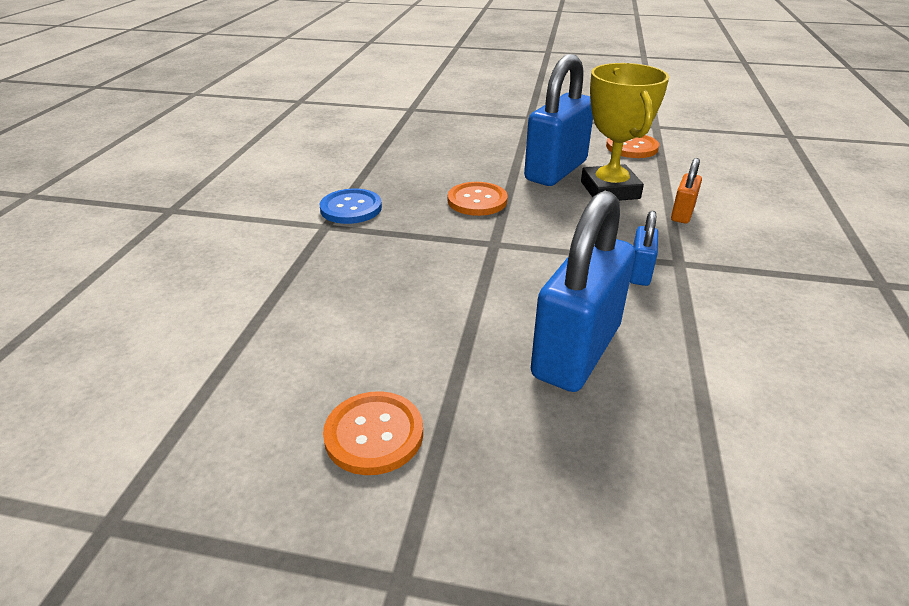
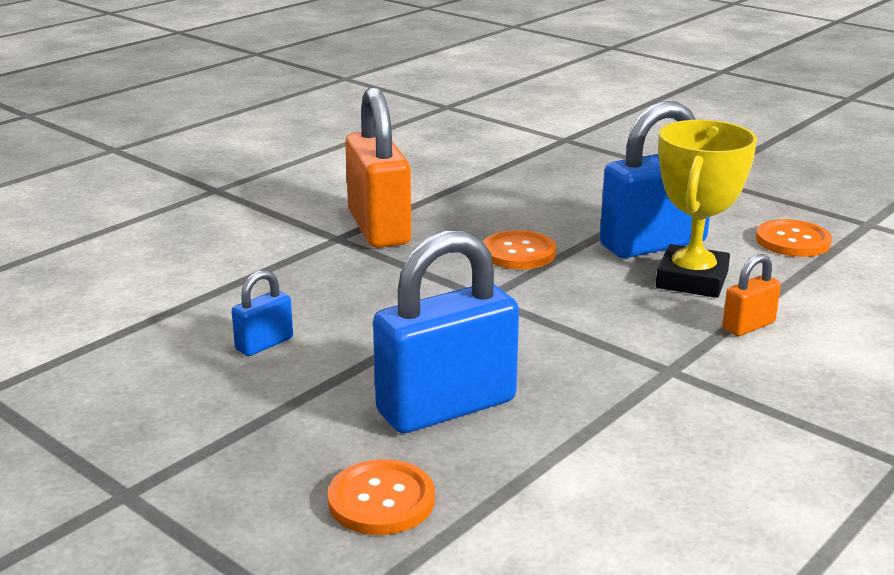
camera: 30 degrees right, 10 degrees down
(351, 208) = (379, 228): blue button -> orange padlock
(374, 434) = (203, 405): orange button -> orange button (381, 500)
(639, 272) = (608, 365): blue padlock -> blue padlock (264, 344)

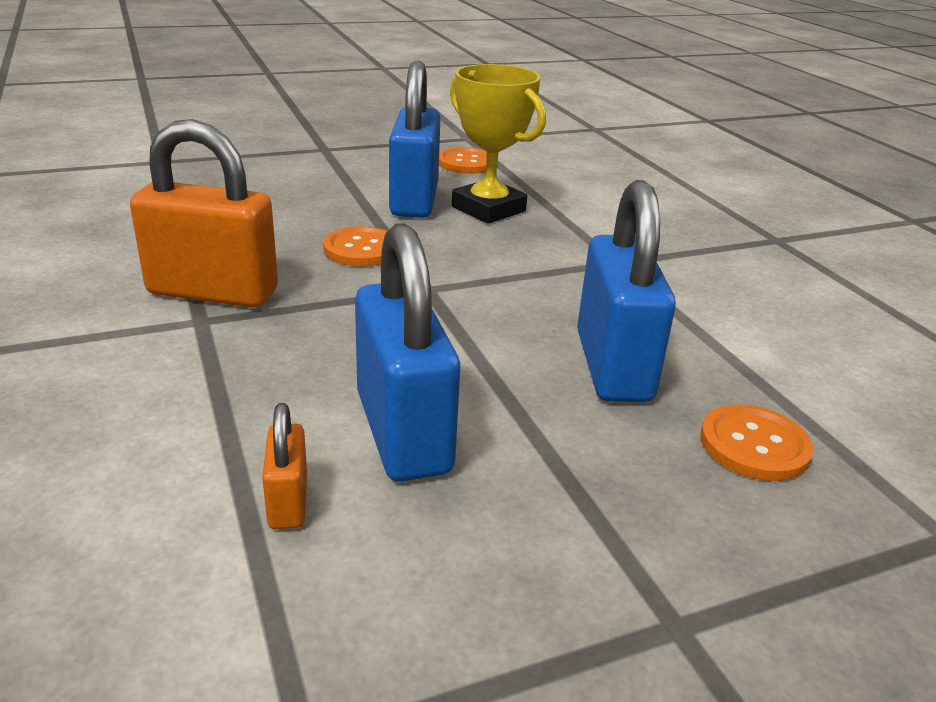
camera: 65 degrees left, 5 degrees up
(264, 344) = (403, 432): blue padlock -> blue padlock, size x2.15
(748, 326) = (576, 217): orange padlock -> orange padlock (288, 502)

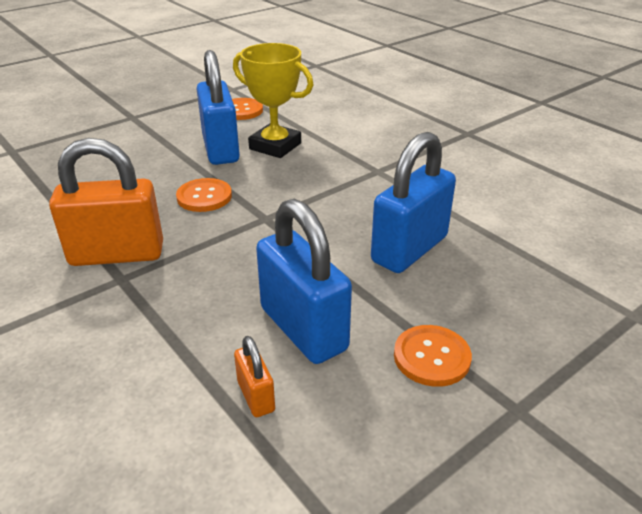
camera: 15 degrees left, 5 degrees up
(613, 366) = (409, 249): blue padlock -> blue padlock turned 60 degrees clockwise
(754, 445) = (512, 284): orange button -> orange button (431, 357)

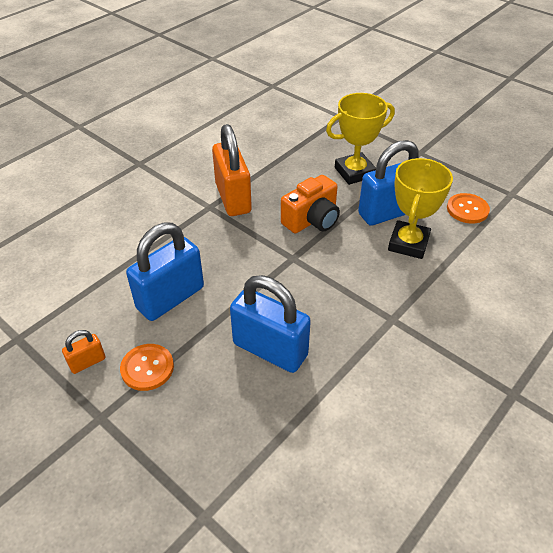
camera: 80 degrees right, 10 degrees up
(135, 158) = (354, 172): none -> yellow trophy
(204, 197) = (312, 220): orange button -> orange camera
(256, 396) = (113, 286): orange padlock -> orange padlock (87, 362)

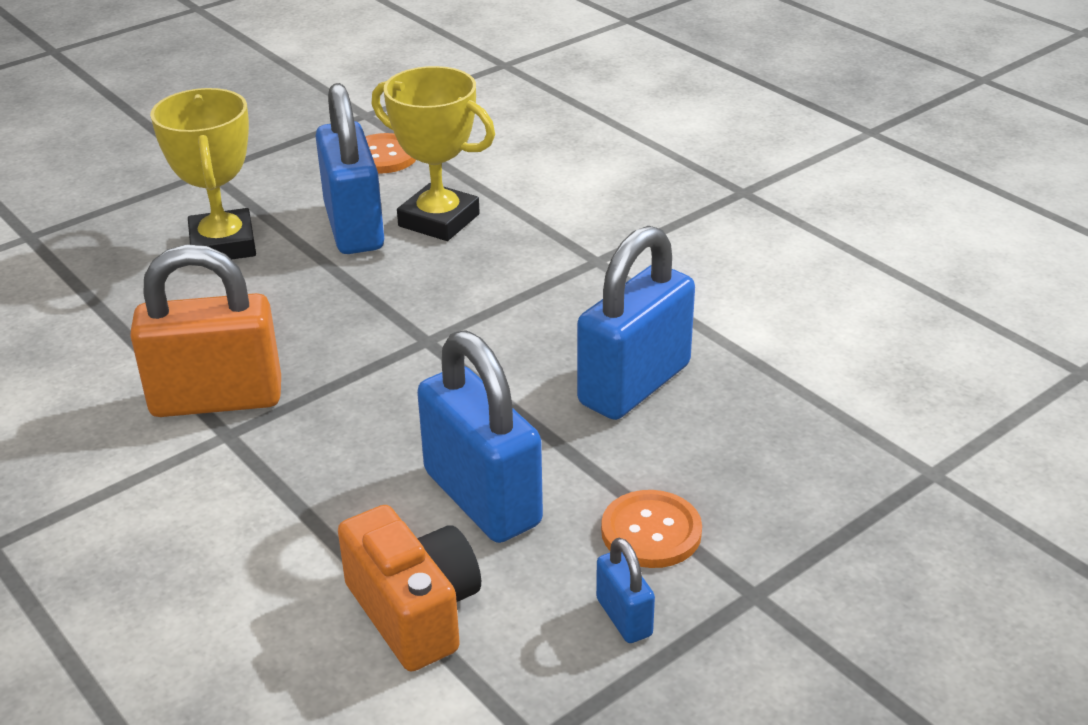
camera: 80 degrees left, 10 degrees down
(87, 362) = (624, 617): orange padlock -> blue padlock
(312, 220) = (334, 308): orange camera -> orange camera (414, 611)

